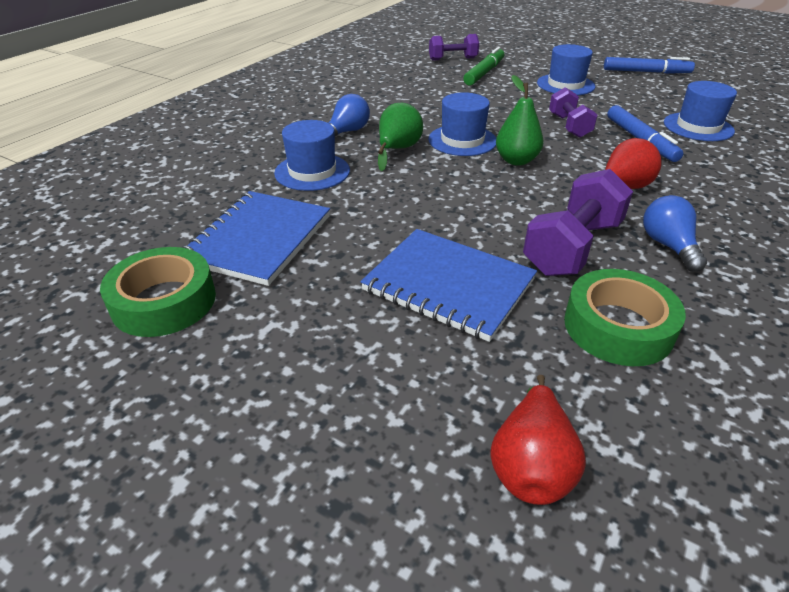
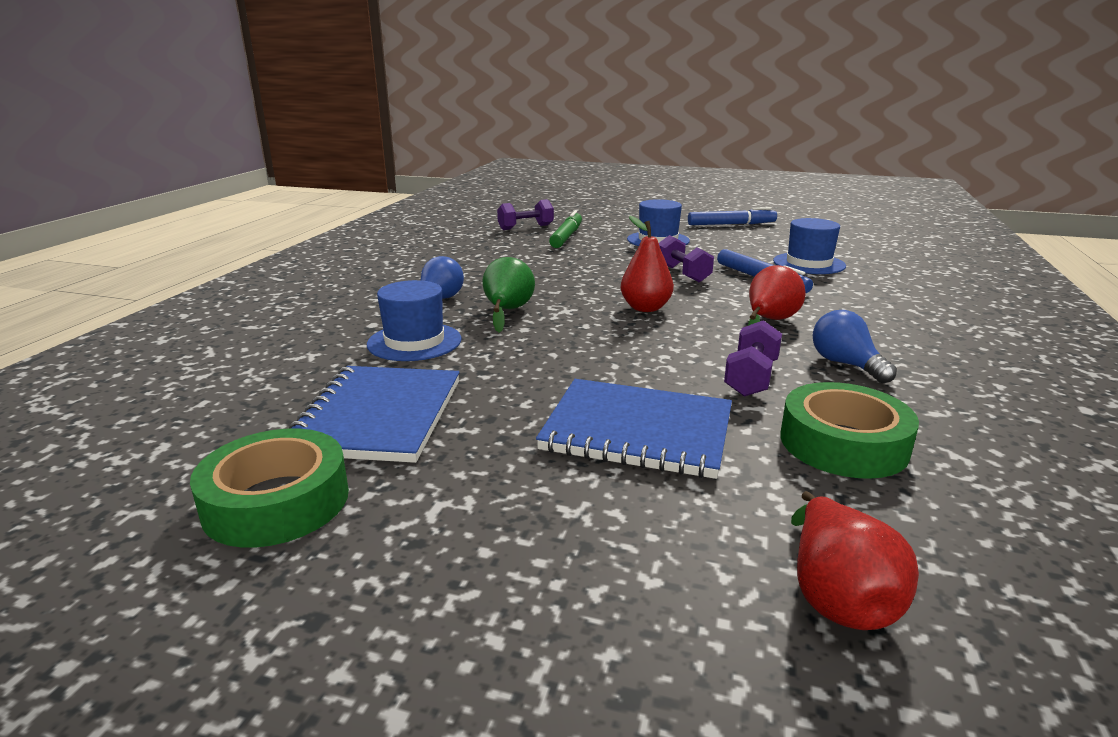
camera: 15 degrees left, 15 degrees down
(462, 140) = (576, 296): blue hat -> none
(516, 160) = (645, 308): green pear -> red pear
(572, 247) = (751, 378): purple dumbbell -> purple dumbbell, size x0.65

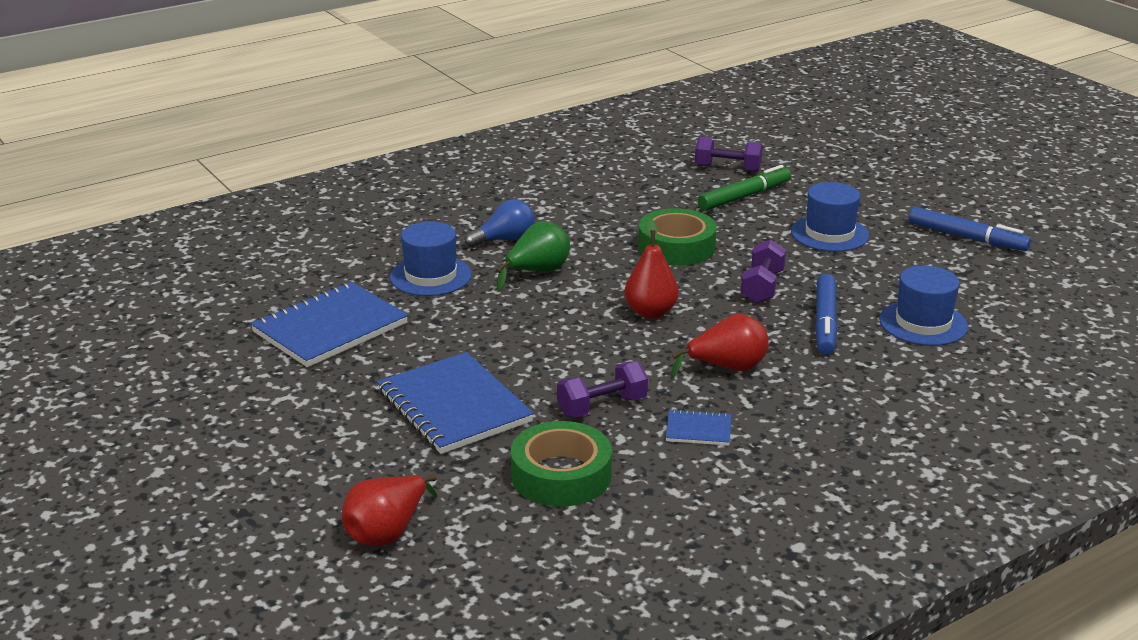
camera: 40 degrees right, 5 degrees up
(276, 501) = (221, 358): green tape -> green tape (676, 247)
(846, 364) = (698, 430): blue light bulb -> blue notebook

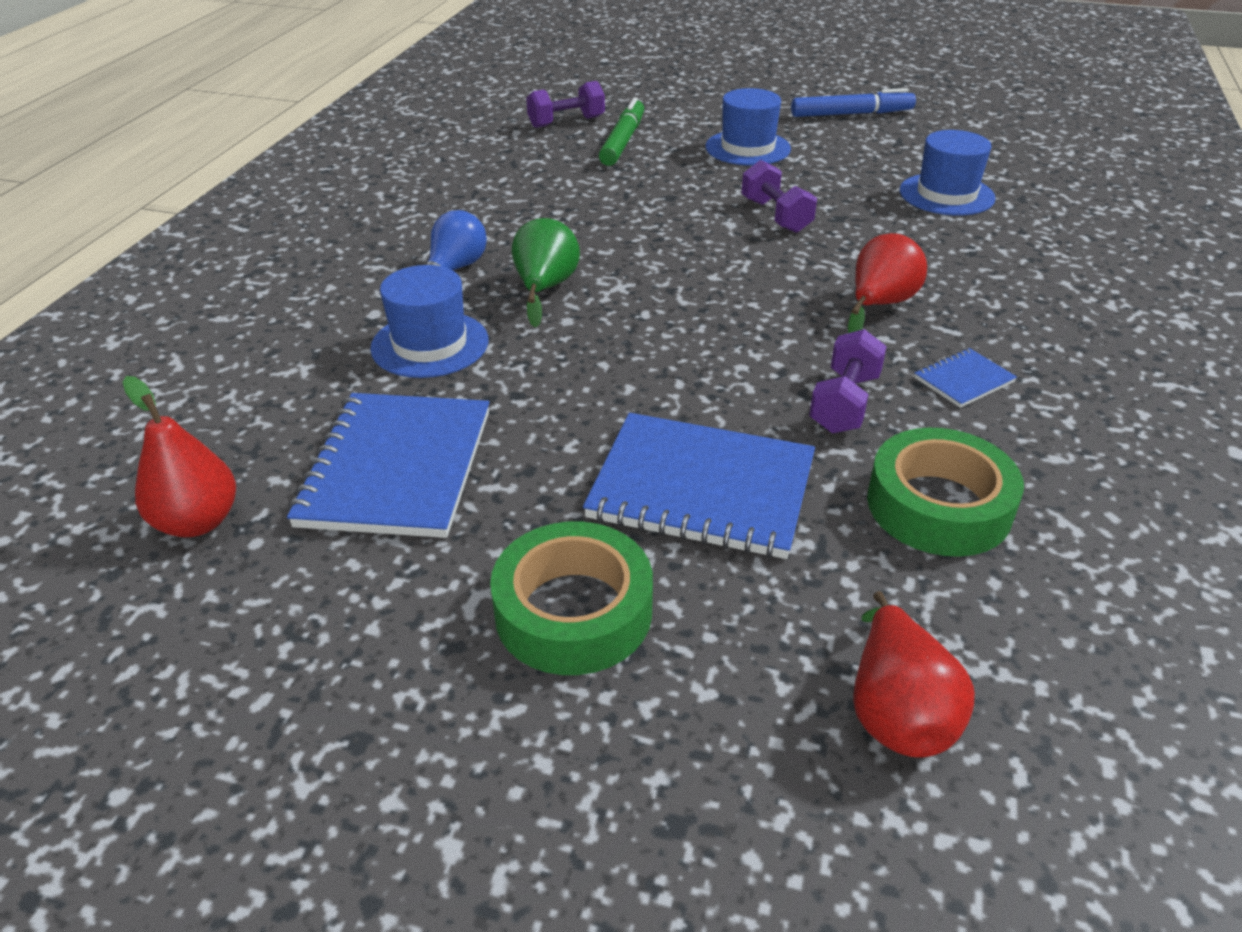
camera: 40 degrees left, 10 degrees up
(651, 312) = (723, 282): red pear -> red pear (198, 522)
(676, 247) = (640, 209): green tape -> green tape (573, 611)
(825, 322) = (879, 226): blue marker -> none

